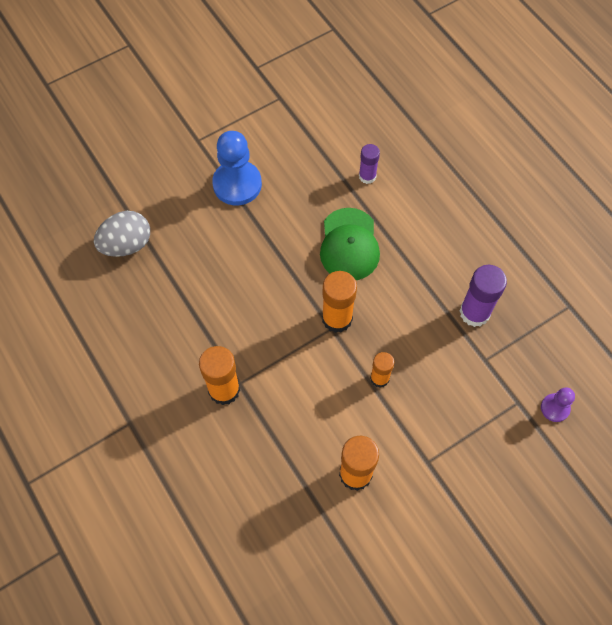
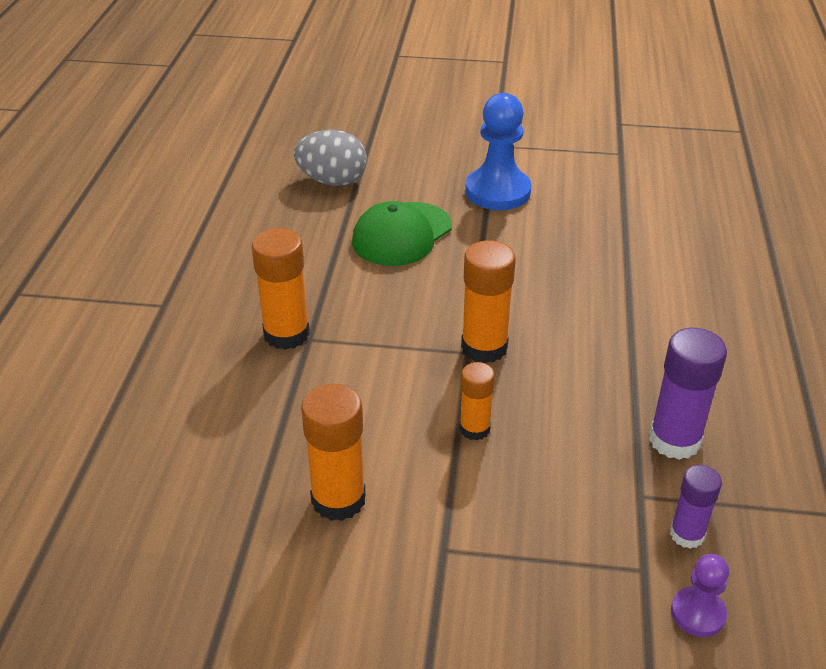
camera: 40 degrees right, 25 degrees down
(349, 245) = (572, 295): green cap -> green cap (402, 234)
(367, 176) = (658, 252): purple glue stick -> purple glue stick (687, 534)

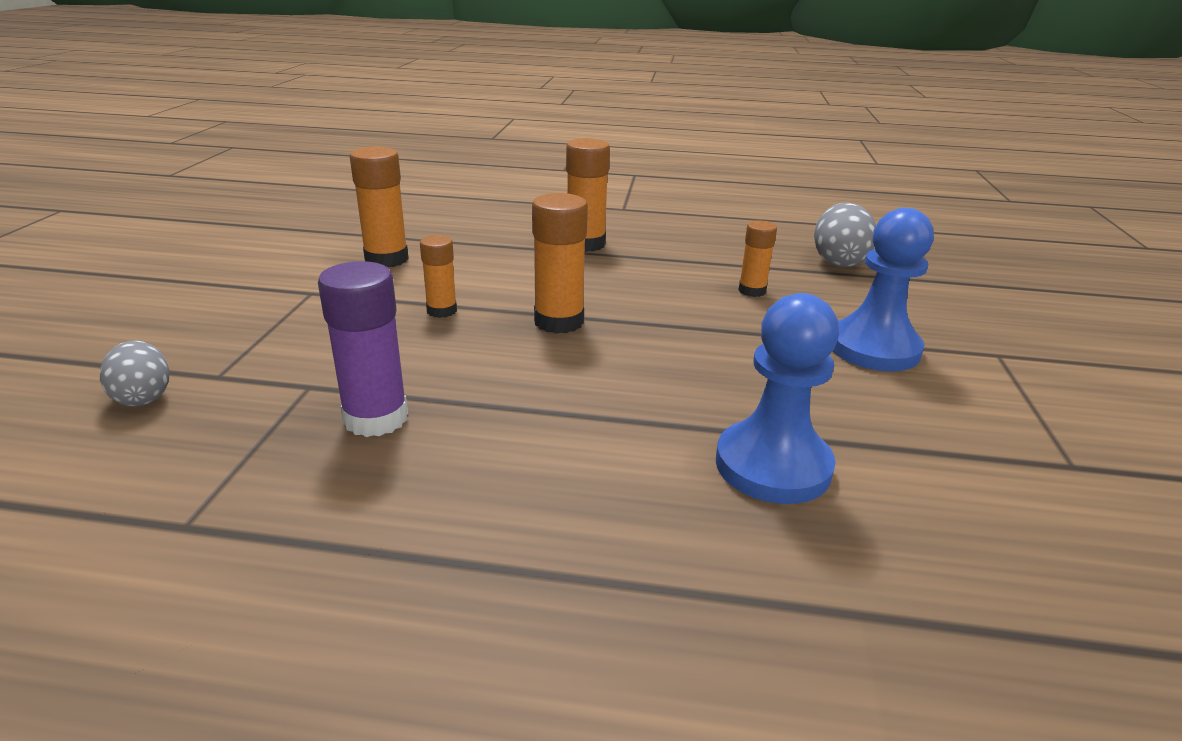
camera: 90 degrees right, 10 degrees down
(402, 234) = (752, 291): green cap -> orange glue stick
(661, 253) = (772, 465): none -> blue pawn
(687, 534) = (239, 406): purple glue stick -> none
(698, 613) = (143, 397): purple pawn -> grey egg

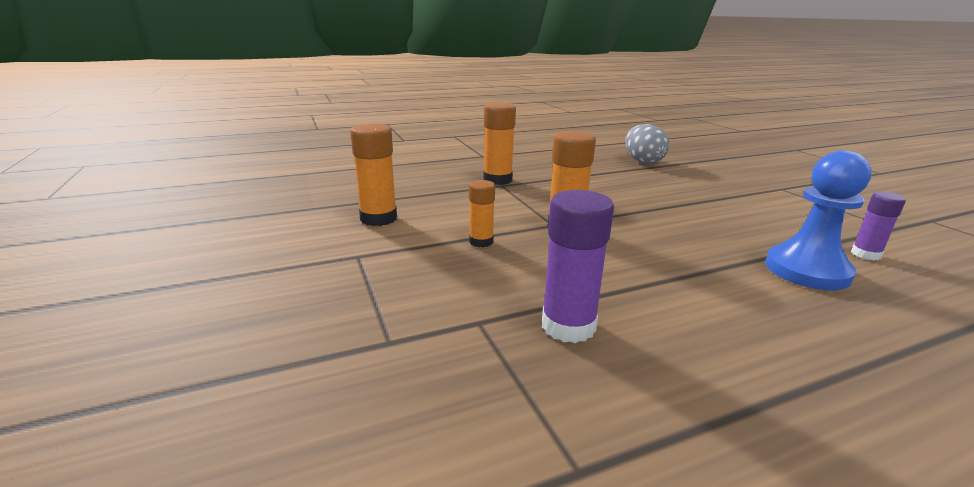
camera: 30 degrees left, 5 degrees down
(143, 397) = (352, 384): grey egg -> none
(752, 291) = (632, 185): orange glue stick -> none
(873, 348) = (734, 199): blue pawn -> none
(921, 479) = (865, 254): none -> purple glue stick

